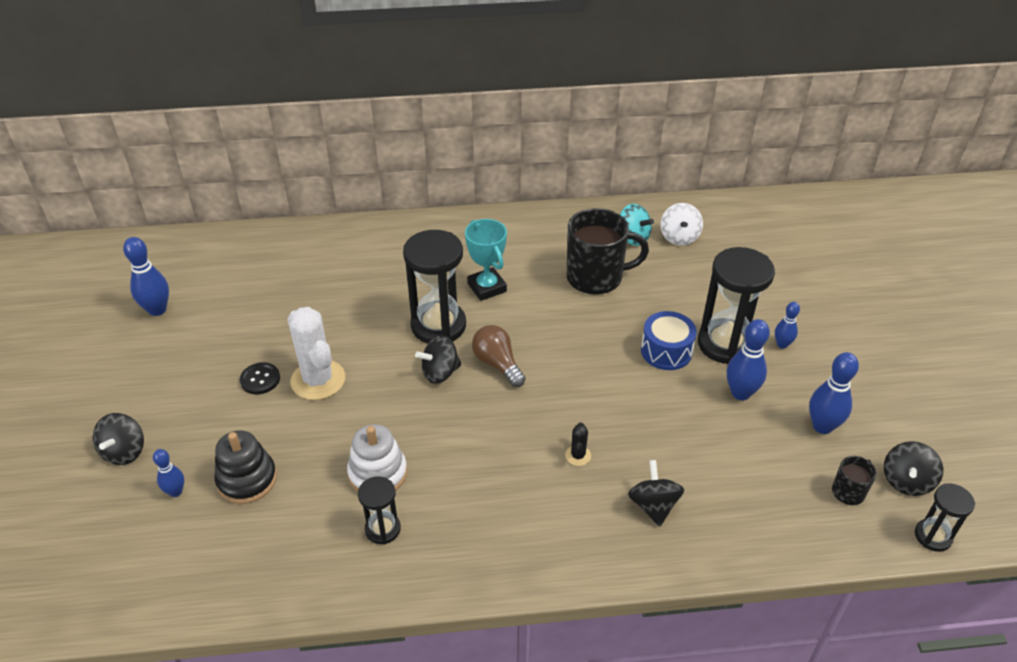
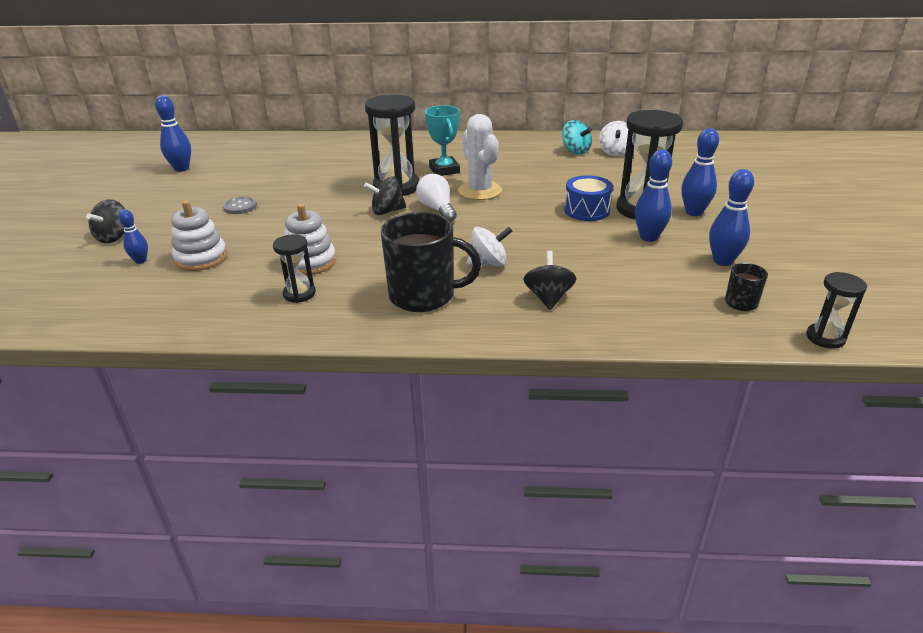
camera: 10 degrees right, 10 degrees down
(247, 479) = (201, 258): black stacking toy -> white stacking toy
(260, 379) = (240, 206): black button -> grey button
(318, 380) = (286, 209): white cactus -> white cactus (479, 191)
(497, 364) = (437, 209): brown light bulb -> white light bulb
(578, 455) = (488, 263): black cactus -> white spinning top
(596, 277) = (537, 169): black mug -> black mug (424, 296)
(782, 344) = (694, 212): blue bowling pin -> blue bowling pin, size x1.67
(906, 481) = (802, 300): black spinning top -> none

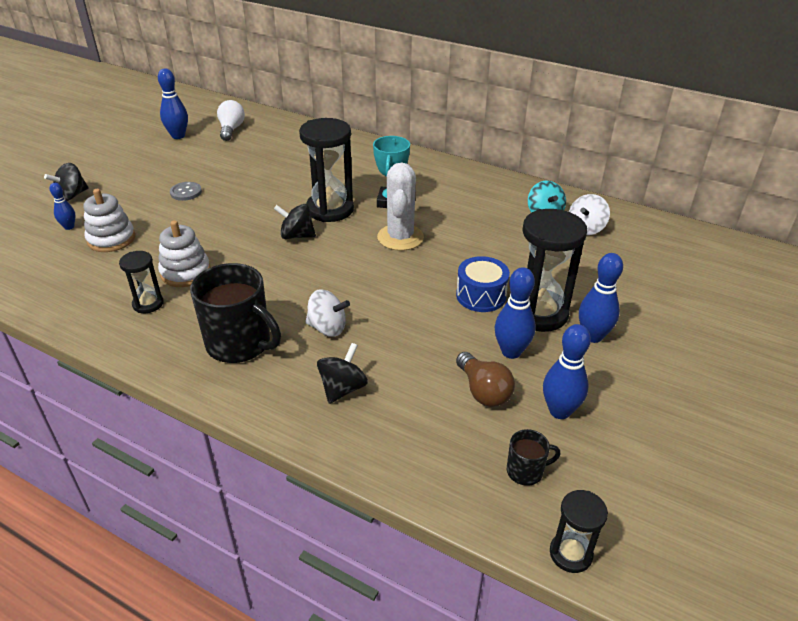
camera: 25 degrees right, 5 degrees up
(437, 209) = (341, 248): white light bulb -> white light bulb (231, 129)
(657, 266) = (483, 391): none -> brown light bulb

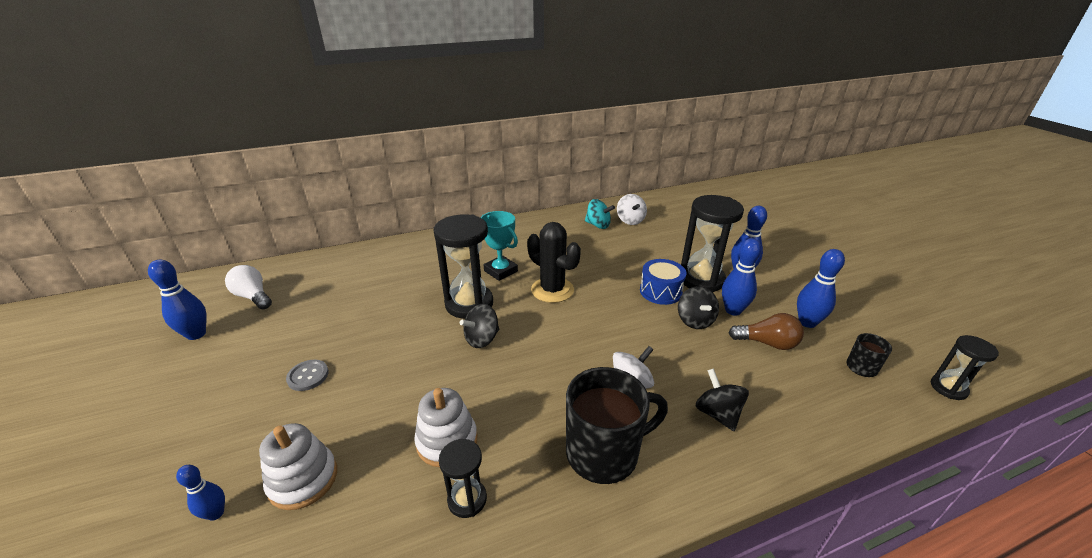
camera: 50 degrees left, 5 degrees down
(72, 196) = (151, 480): black spinning top -> black spinning top (695, 321)
(400, 237) = (552, 290): white cactus -> black cactus

